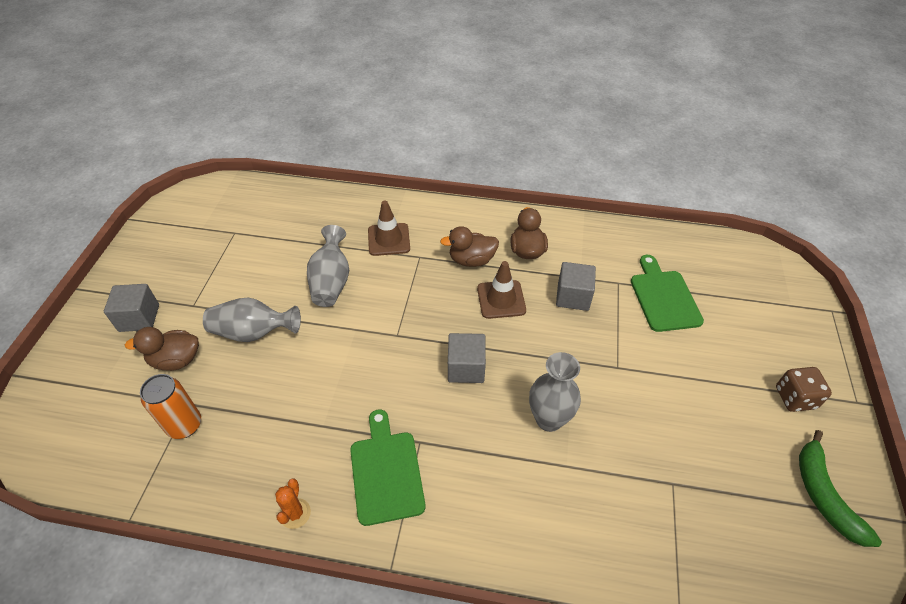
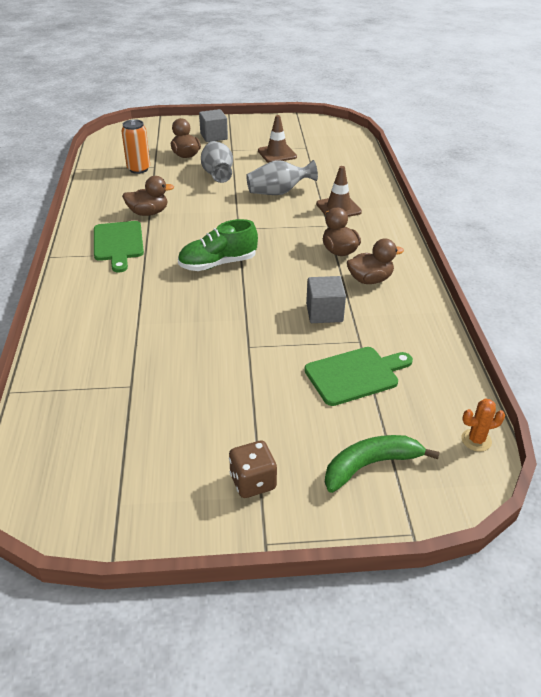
camera: 75 degrees right, 10 degrees down
(295, 513) = (84, 216): orange cactus -> orange cactus (476, 440)
(320, 426) = (148, 213): none -> brown duck
(386, 472) = (118, 243): green cutting board -> green cutting board turned 105 degrees clockwise
(466, 368) = (218, 264): grey cube -> green shoe
(501, 299) = (299, 272): brown traffic cone -> brown traffic cone (277, 154)
(549, 419) = (179, 310): grey vase -> none
(824, 495) = (134, 497): green banana -> green banana (370, 465)

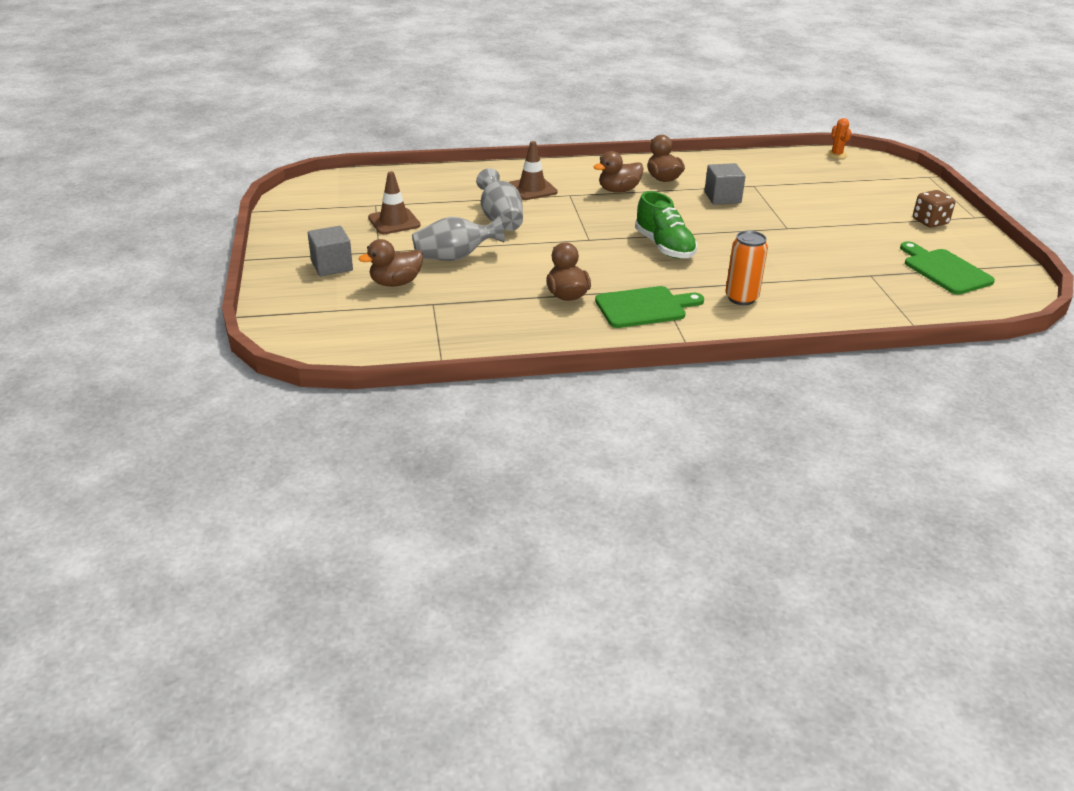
camera: 95 degrees left, 5 degrees down
(138, 169) = (442, 315): orange can -> orange can (741, 298)
(355, 375) = (796, 188): green cutting board -> green cutting board (944, 270)
(370, 465) = (884, 185): green banana -> none

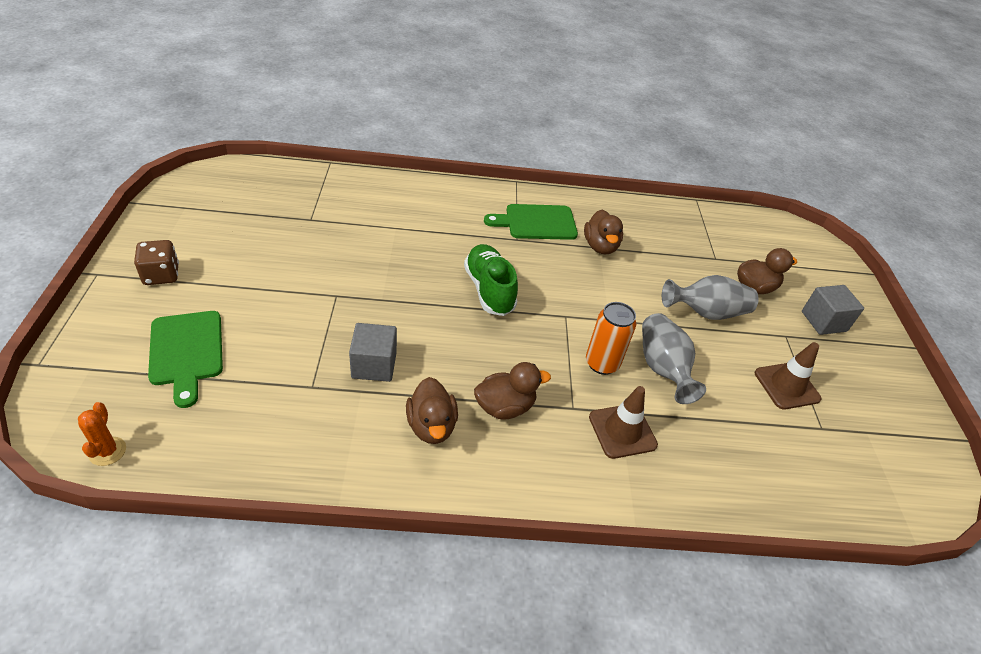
camera: 175 degrees left, 10 degrees up
(741, 298) = (449, 216): orange can -> orange can (602, 363)
(944, 270) = (234, 211): green cutting board -> green cutting board (186, 351)

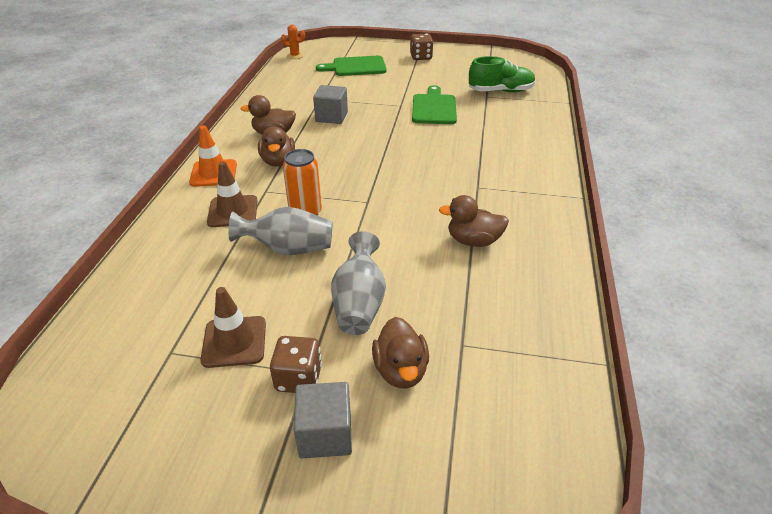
camera: 105 degrees right, 5 degrees down
(489, 290) = (404, 165): green shoe -> green shoe (500, 91)
(536, 222) = (508, 202): green cutting board -> green cutting board (434, 108)
(550, 475) = (213, 173): none -> orange traffic cone
(793, 340) = (298, 378): none -> brown dice

